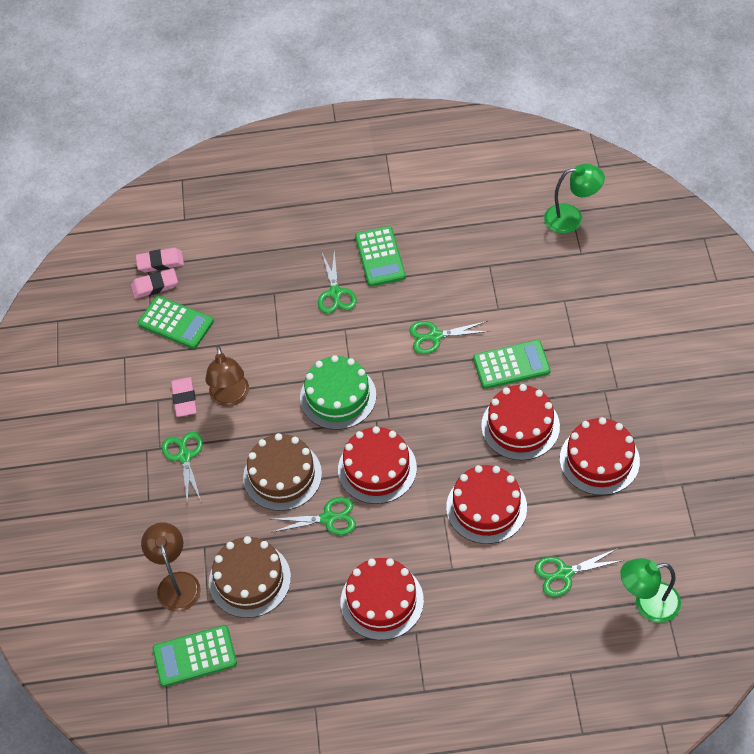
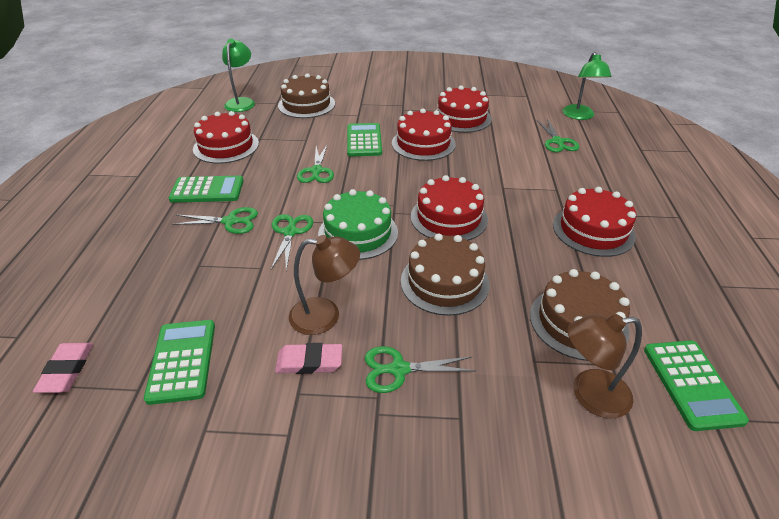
camera: 85 degrees left, 15 degrees down
(154, 286) = (102, 380): pink eraser -> none
(176, 323) = (182, 361): green calculator -> green calculator turned 45 degrees counterclockwise
(329, 518) = (501, 253): green scissors -> green scissors (290, 232)
(486, 507) = (497, 166): red cake -> red cake (226, 146)
(585, 285) = (306, 104): none -> brown cake

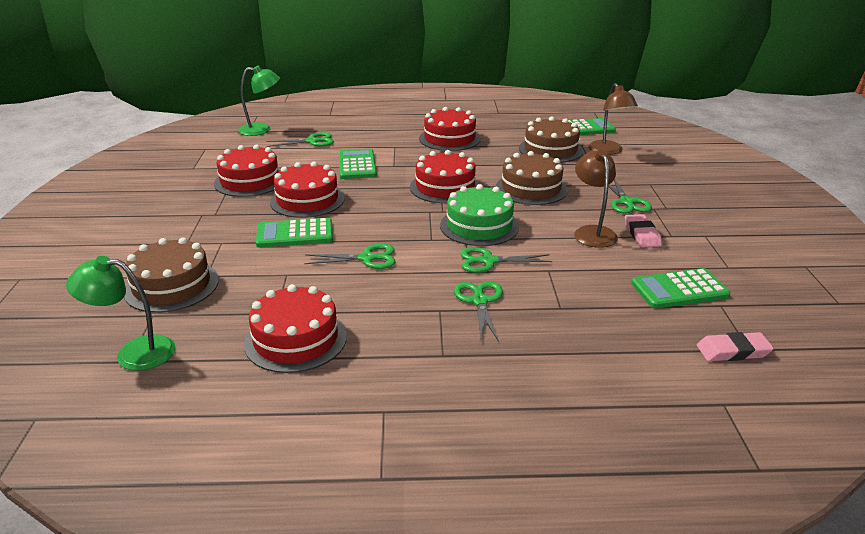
camera: 95 degrees left, 10 degrees down
(207, 190) = (417, 332): green calculator -> green calculator (357, 165)

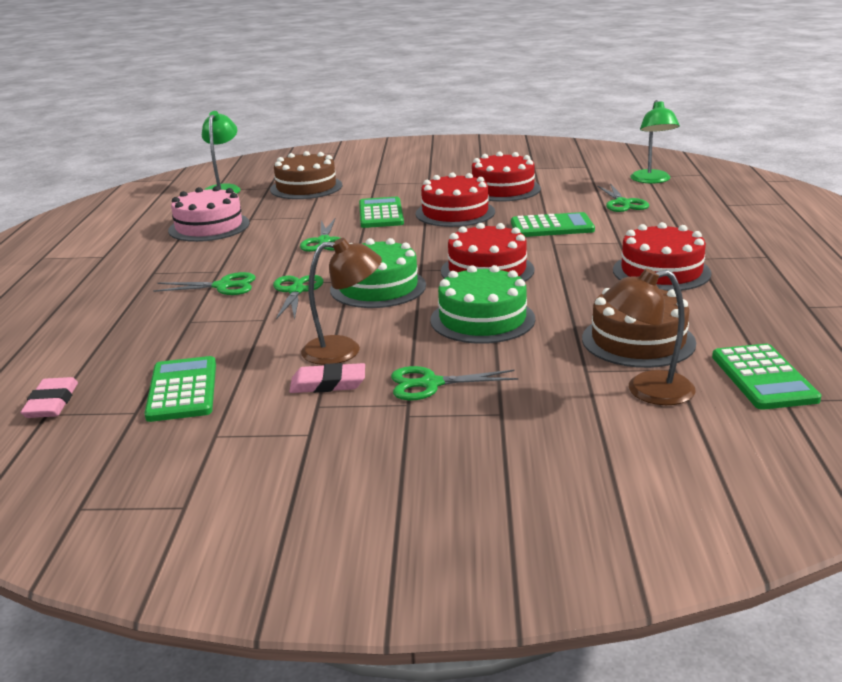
camera: 95 degrees right, 5 degrees down
(296, 339) = (209, 227): red cake -> pink cake
(531, 188) = (482, 319): brown cake -> green cake

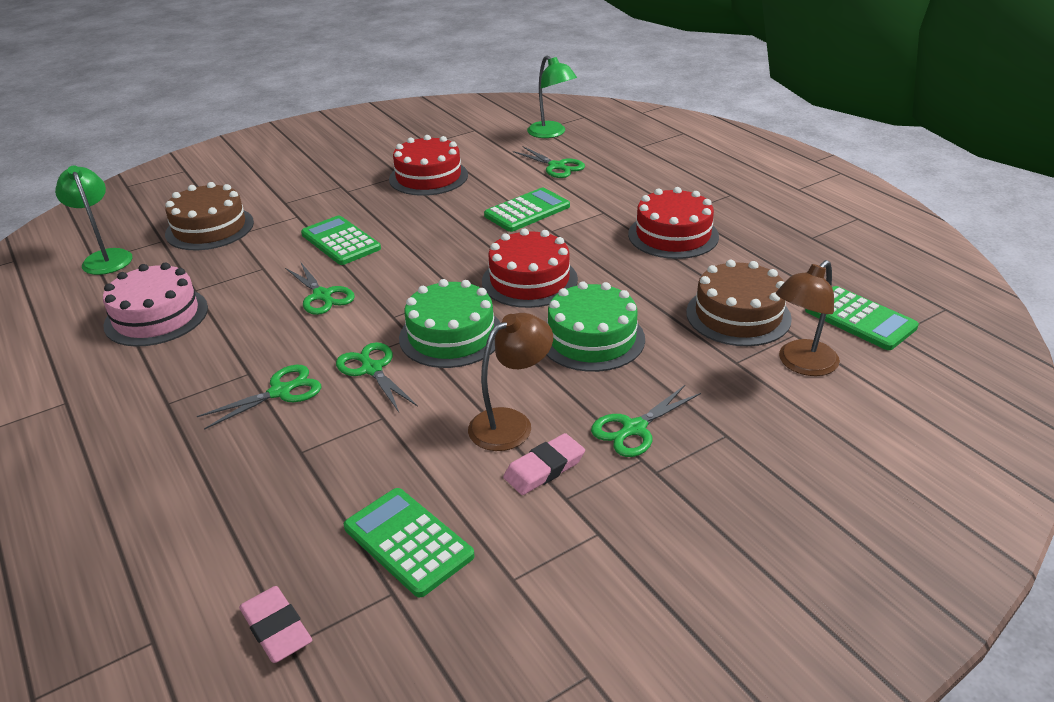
camera: 35 degrees left, 10 degrees up
(455, 213) = (416, 219): red cake -> none

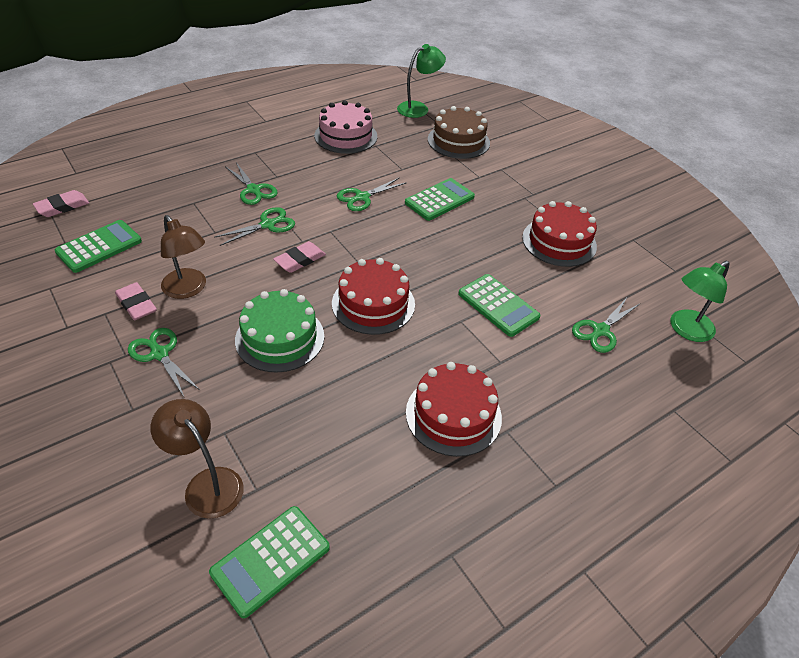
camera: 85 degrees right, 10 degrees up
(451, 335) = (300, 260): green cake -> pink eraser
(738, 315) = (296, 447): brown cake -> none

